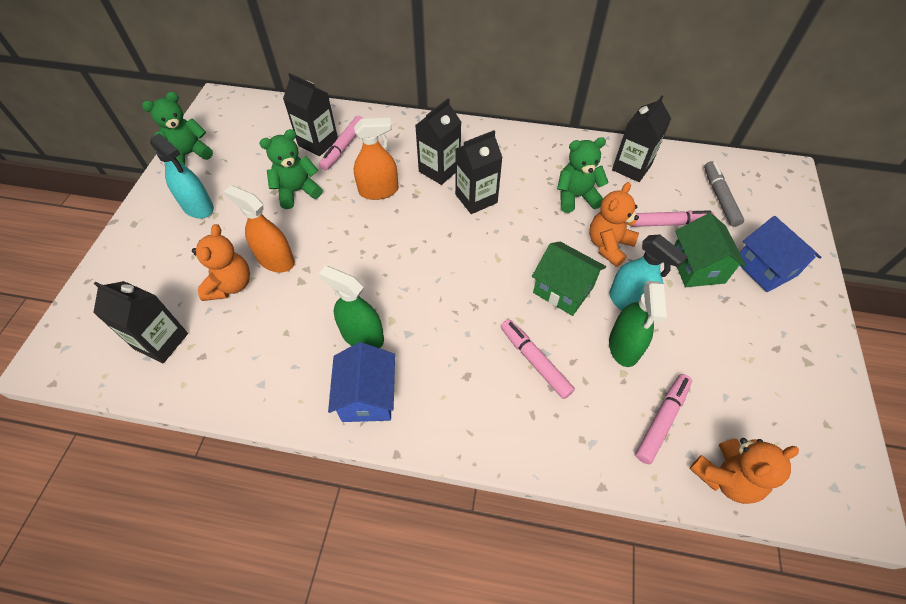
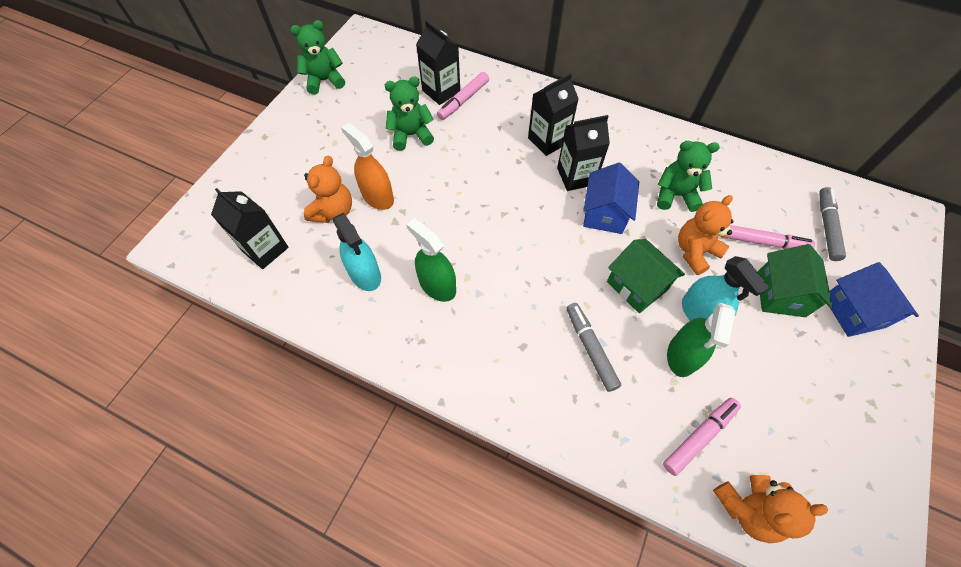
camera: 15 degrees right, 5 degrees up
(198, 207) = (321, 132): turquoise spray bottle -> turquoise spray bottle (365, 274)
(367, 396) = (428, 342): blue house -> blue house (605, 213)
(378, 191) = (485, 150): orange spray bottle -> none
(535, 361) = (590, 348): pink marker -> grey marker
(631, 167) = (741, 176): black carton -> none

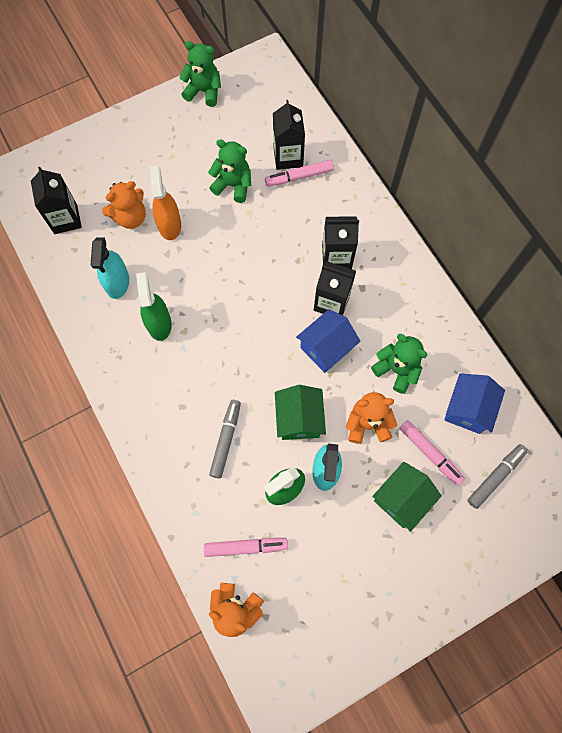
camera: 35 degrees right, 10 degrees up
(853, 311) = (445, 550): blue house -> blue house (467, 409)

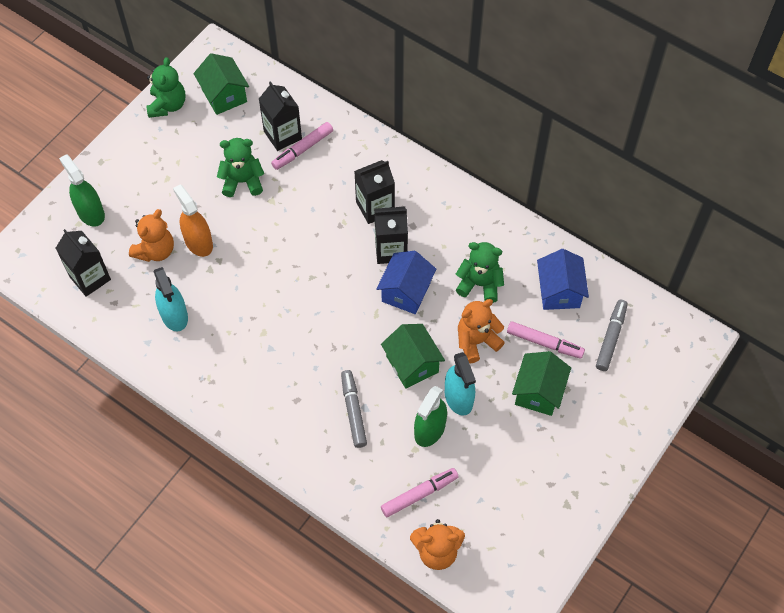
camera: 25 degrees left, 10 degrees down
(159, 323) = (235, 336): green spray bottle -> green spray bottle (90, 213)
(204, 91) = (167, 105): green teddy bear -> green teddy bear turned 105 degrees clockwise
(255, 101) = (224, 95): none -> green house

